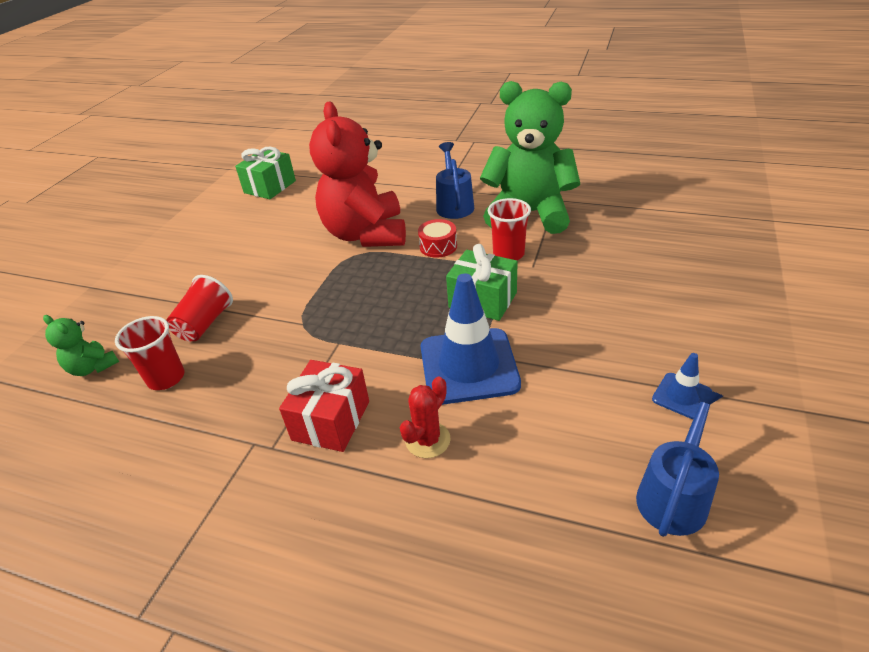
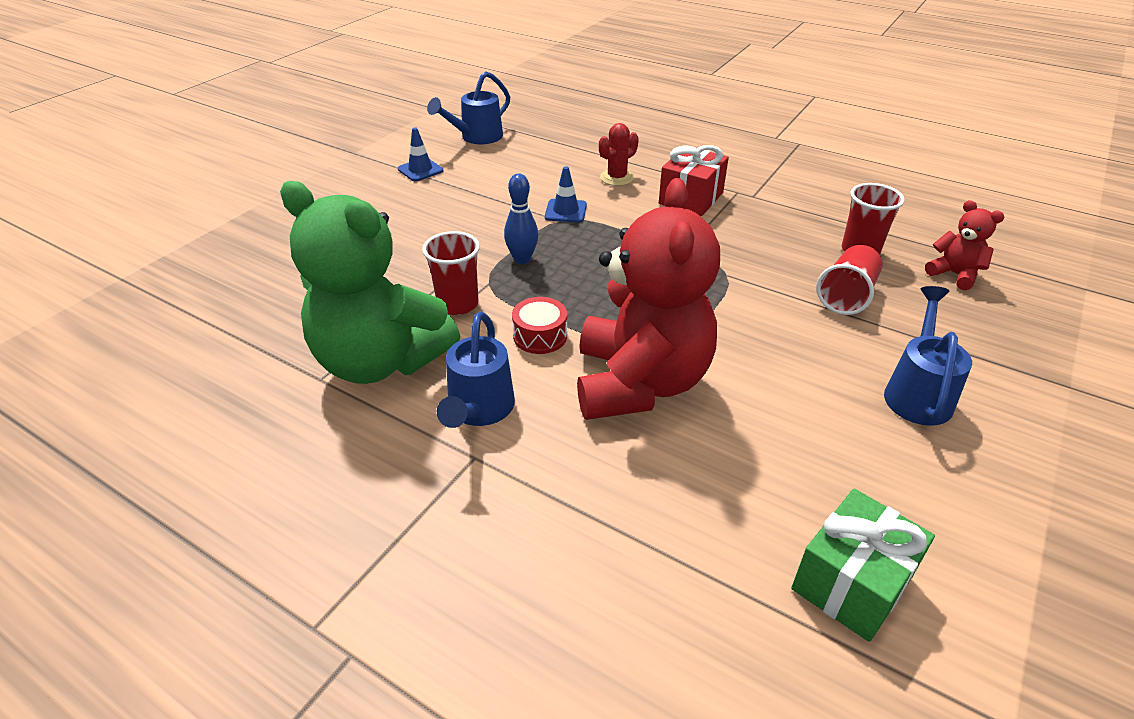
camera: 170 degrees left, 0 degrees up
(93, 367) = (954, 274): green teddy bear -> red teddy bear
(194, 263) = (917, 393): none -> blue watering can
(469, 366) = (565, 211): blue traffic cone -> blue traffic cone, size x0.48
(482, 300) = (522, 259): green gift -> blue bowling pin

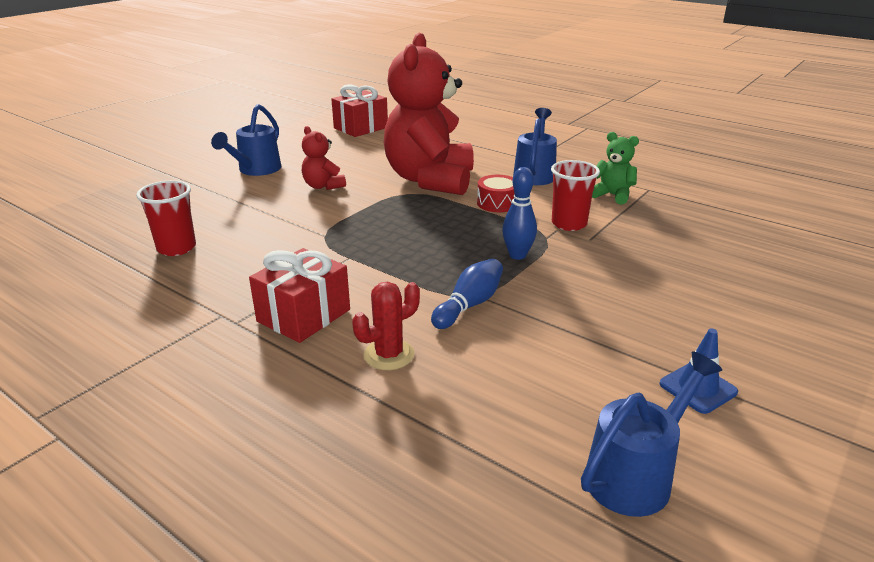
camera: 175 degrees left, 10 degrees down
(381, 361) = (612, 195): green teddy bear -> green teddy bear, size x0.43
(565, 211) = (469, 305): blue traffic cone -> blue bowling pin
(846, 296) = (236, 216): red cup -> none
(852, 582) = (360, 128): green gift -> red gift
(954, 274) = (121, 226): red teddy bear -> red teddy bear (323, 186)

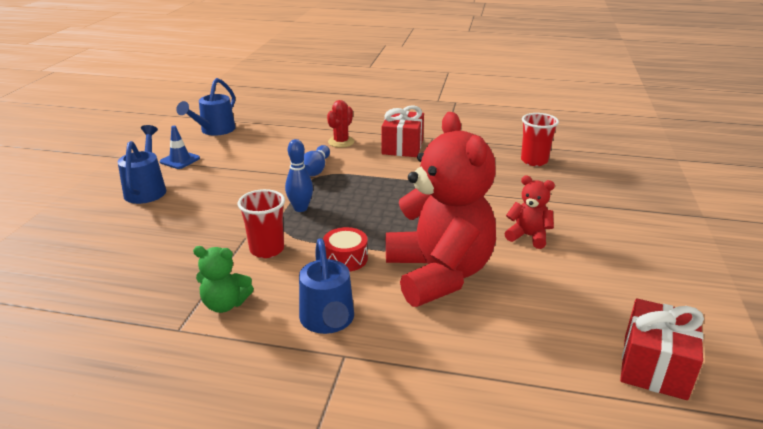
camera: 155 degrees right, 0 degrees up
(256, 170) = (621, 239): blue watering can -> blue watering can (147, 189)

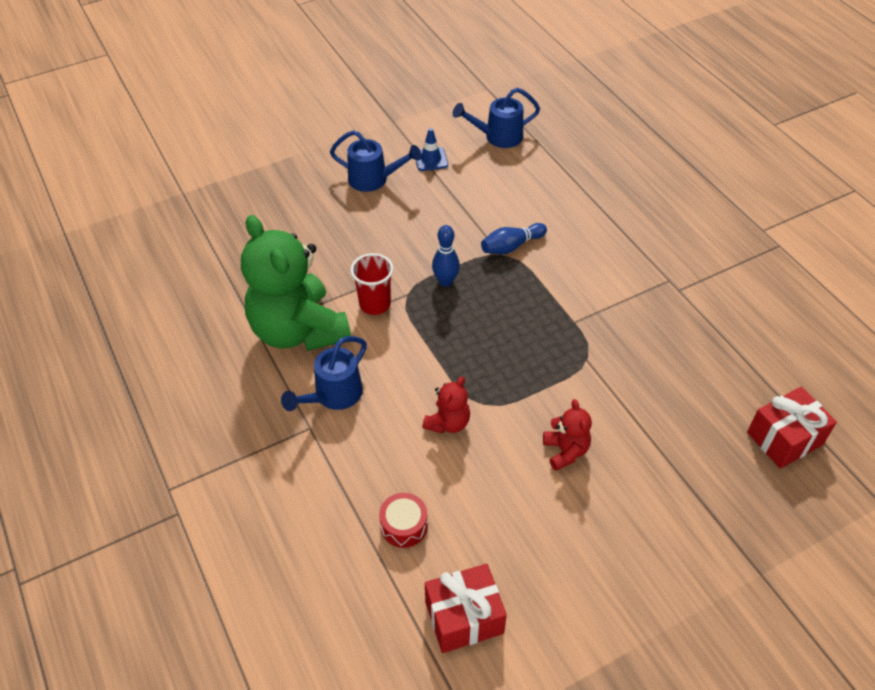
camera: 50 degrees right, 20 degrees up
(147, 189) = (373, 179): blue watering can -> blue watering can turned 60 degrees clockwise
(225, 304) = (298, 331): green teddy bear -> green teddy bear, size x2.30
(341, 142) = (579, 226): red cactus -> none
(346, 258) = (410, 355): red drum -> red drum (404, 526)
(402, 147) = (623, 272): red gift -> red gift (784, 438)
(438, 274) = (448, 423): red teddy bear -> red teddy bear, size x0.43
(534, 161) = (718, 383): red cup -> none

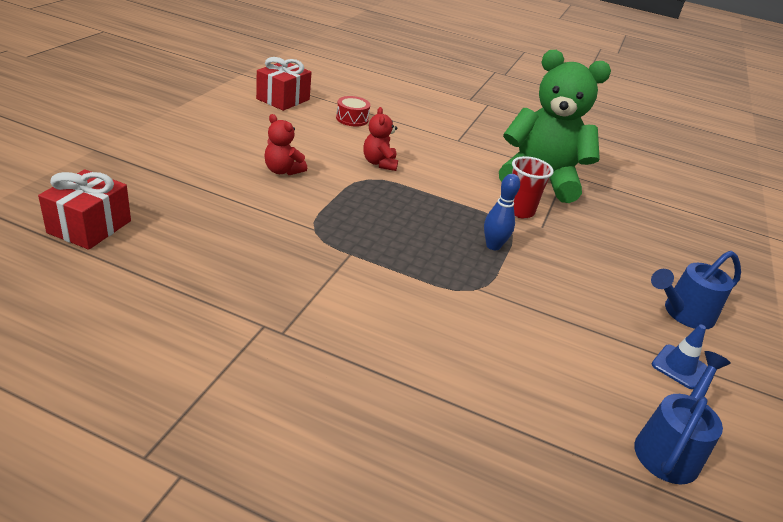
camera: 135 degrees right, 15 degrees down
(333, 395) = (467, 156): blue watering can -> none
(511, 246) = (478, 300): blue bowling pin -> none

